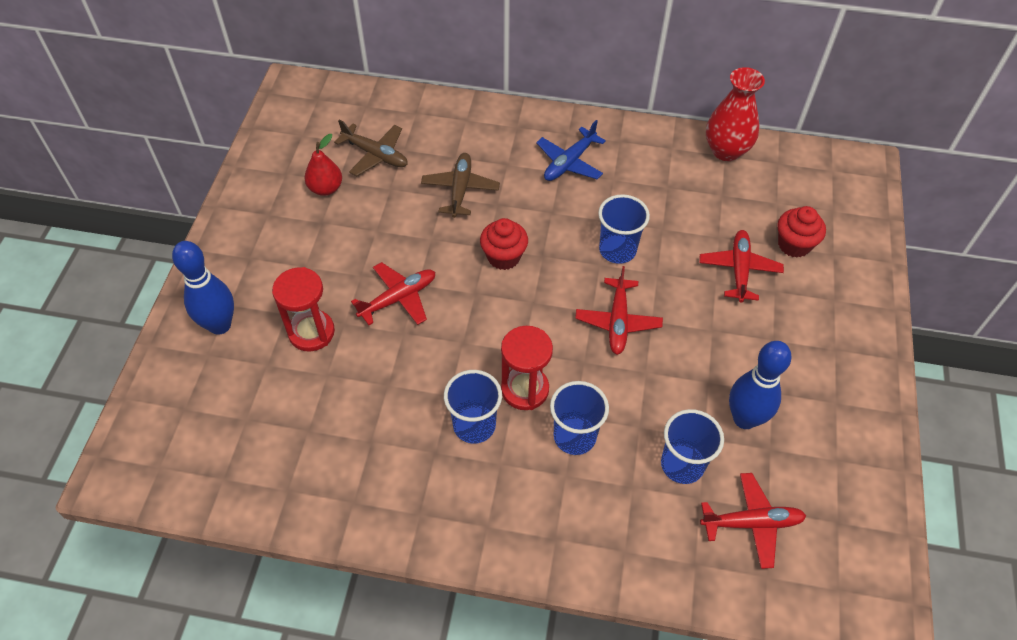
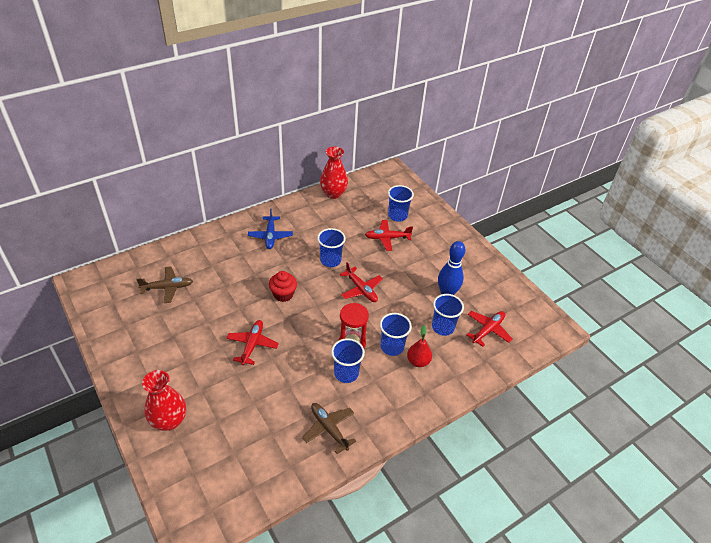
camera: 45 degrees left, 10 degrees down
(220, 325) = (169, 421): blue bowling pin -> red vase
(311, 332) = (224, 389): red hourglass -> none
(326, 188) = (157, 319): red pear -> red pear (418, 361)
(460, 189) = (230, 278): brown plane -> brown plane (329, 428)
(739, 270) = (387, 238): red plane -> red plane turned 60 degrees counterclockwise
(794, 245) = (397, 216): red cupcake -> blue cup

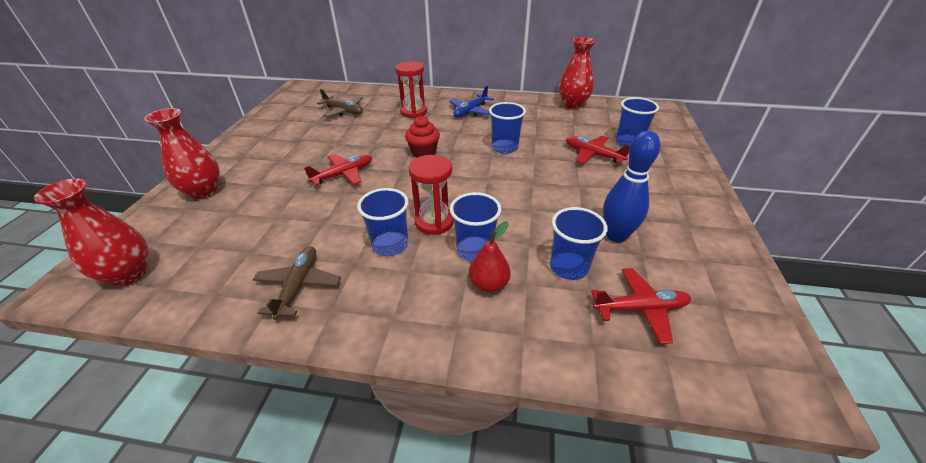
camera: 45 degrees right, 5 degrees down
(218, 497) = (129, 274): none -> red vase
(228, 259) = (413, 112): none -> red hourglass
(361, 289) = (507, 182): red plane -> none

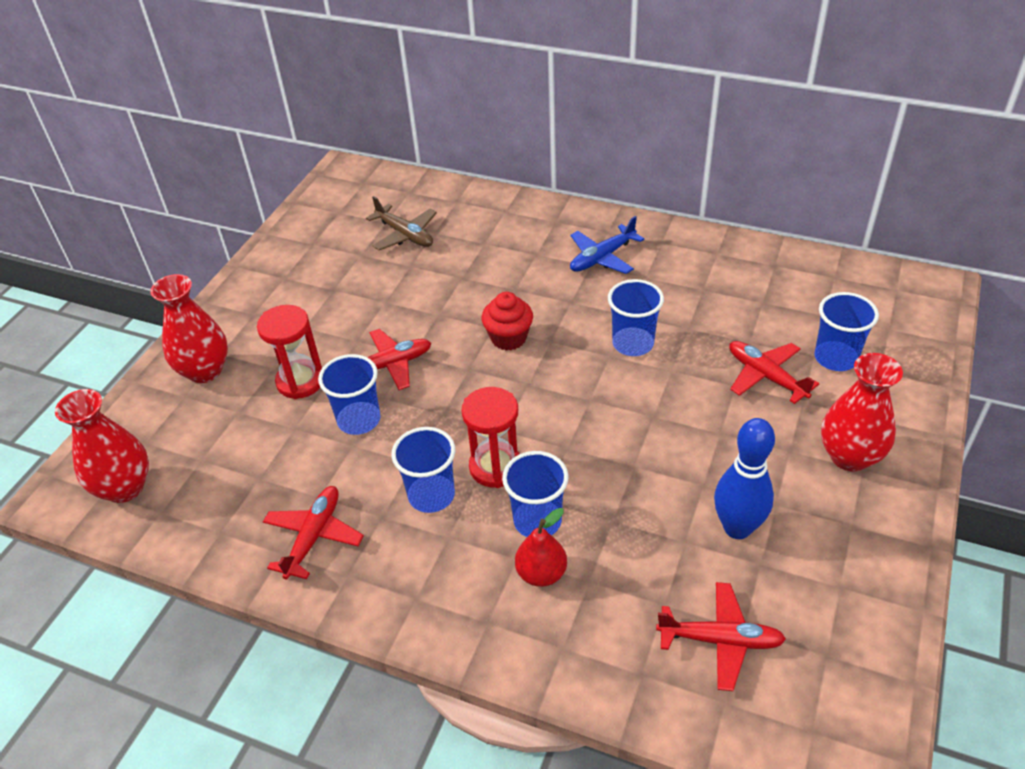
camera: 15 degrees right, 5 degrees up
(298, 285) = (314, 536): brown plane -> red plane
(413, 112) = (511, 249): red hourglass -> red hourglass (300, 381)
(569, 267) = (652, 566): blue cup -> blue cup (359, 420)
(572, 104) = (777, 260): red vase -> red vase (849, 456)

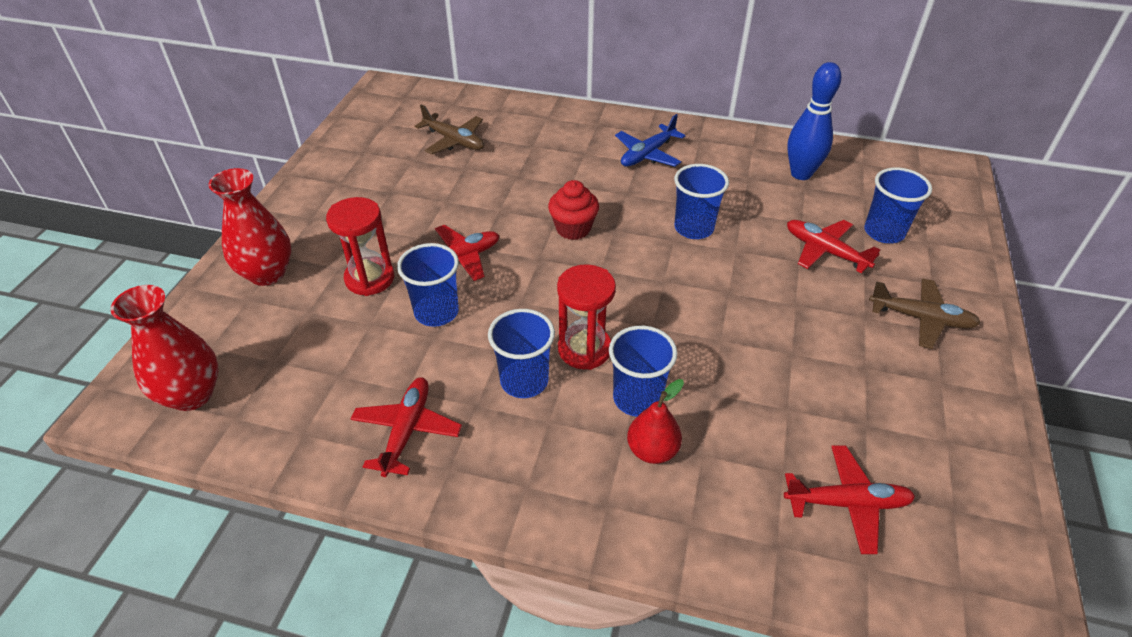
camera: 10 degrees left, 0 degrees up
(737, 528) = (835, 392): blue bowling pin -> blue bowling pin (801, 174)
(849, 456) = (921, 319): red vase -> brown plane

